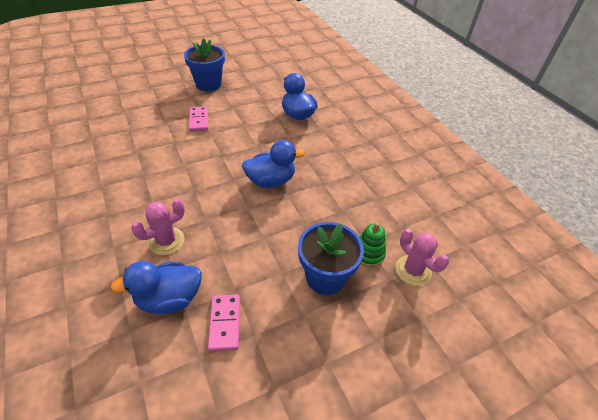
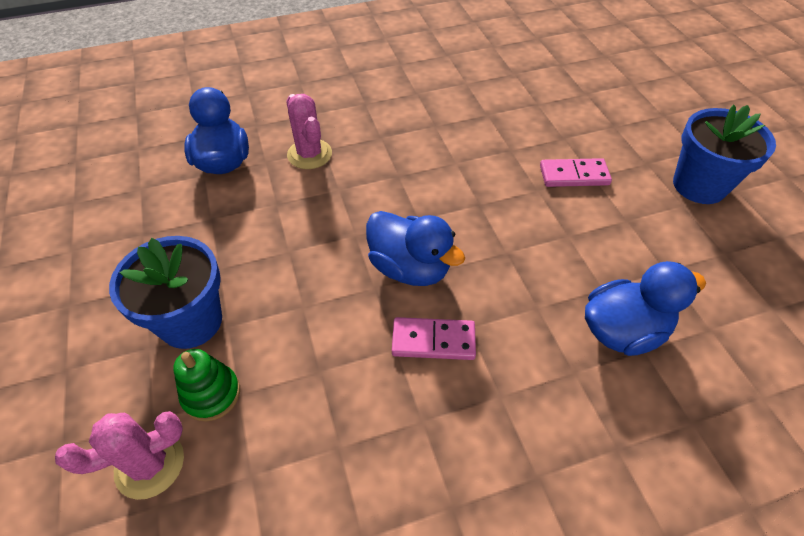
camera: 100 degrees right, 5 degrees up
(225, 323) = (170, 208): pink domino -> pink domino (433, 340)
(271, 181) = (410, 268): blue duck -> blue duck turned 45 degrees counterclockwise

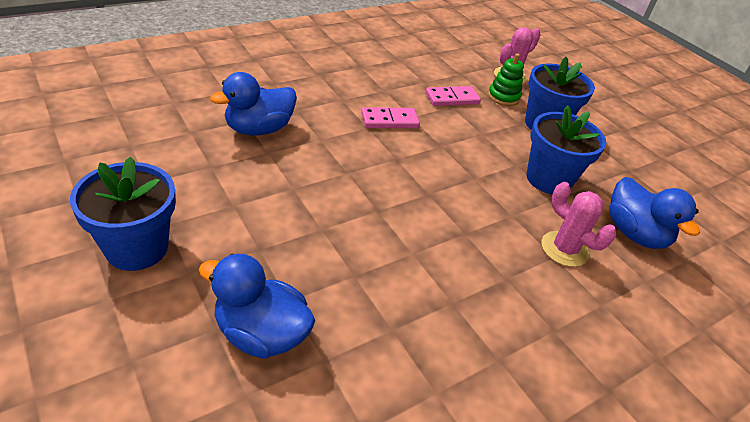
camera: 160 degrees right, 10 degrees down
(264, 227) = (548, 179): none -> blue flower pot
(410, 268) = (421, 158): blue duck -> blue duck (261, 333)
(574, 175) = (282, 249): pink domino -> pink domino (452, 98)

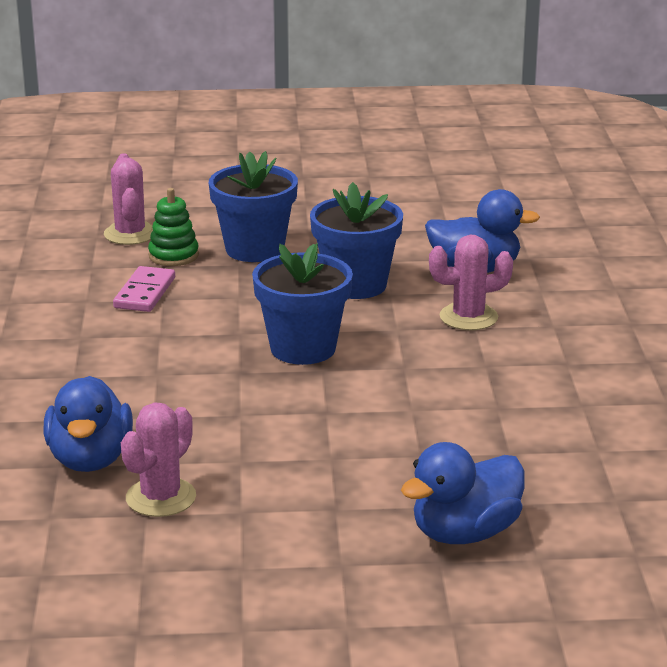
camera: 55 degrees left, 15 degrees down
(137, 248) = (271, 596): blue flower pot -> blue flower pot (303, 348)
(232, 167) = (161, 498): none -> pink cactus
(389, 120) = (155, 353): pink domino -> none

